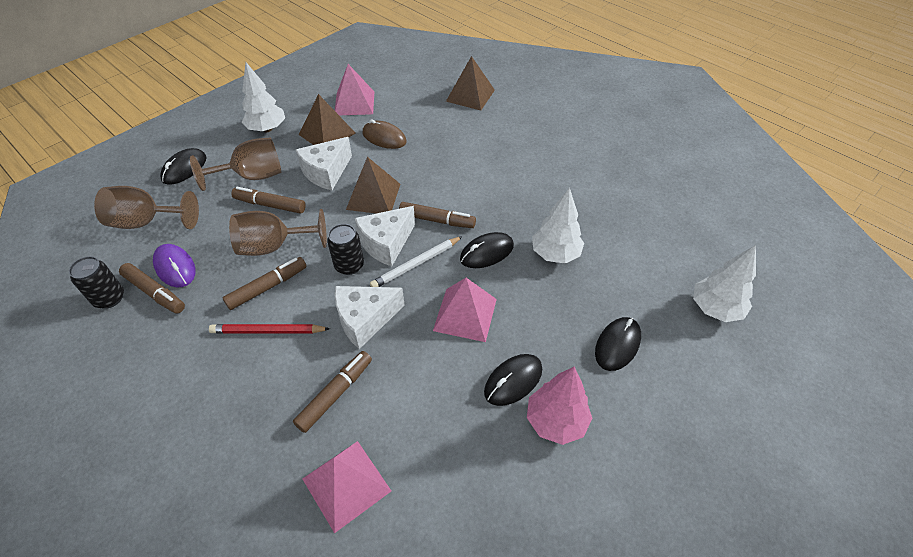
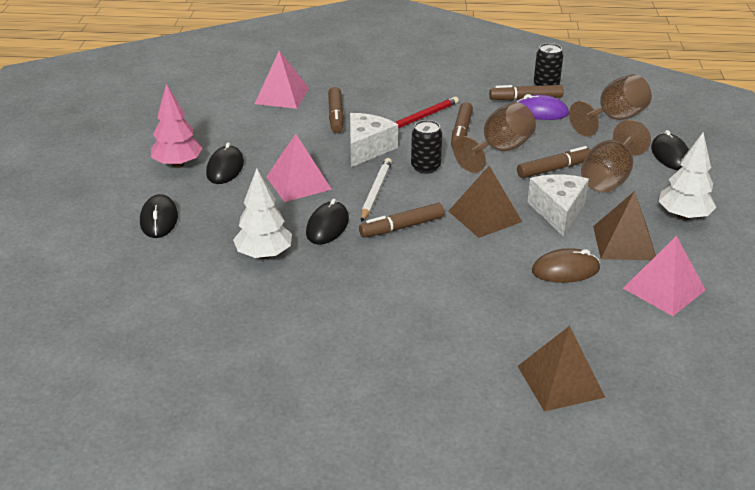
camera: 140 degrees right, 15 degrees down
(386, 243) = (419, 192): white cheese -> none
(715, 309) = (80, 283): white tree -> none

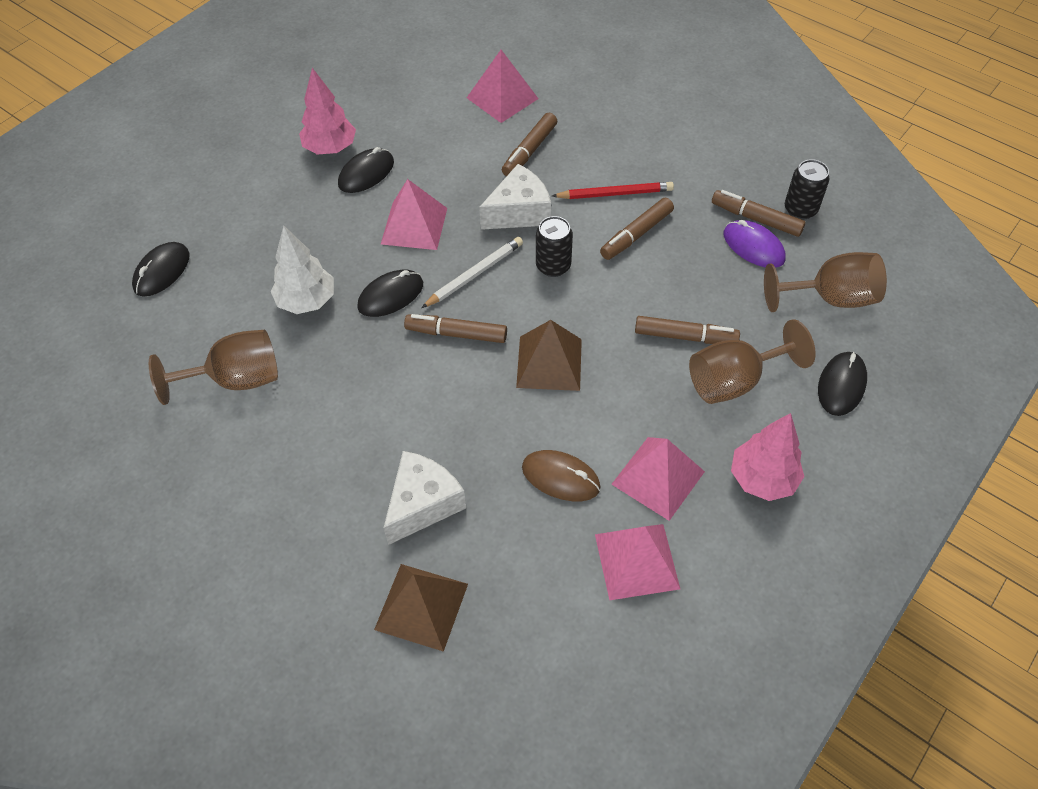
camera: 35 degrees right, 20 degrees up
(159, 219) = (258, 211): black mouse -> black mouse (162, 271)
(500, 150) = (652, 281): brown goblet -> brown goblet (236, 379)
(558, 212) = (629, 398): white cheese -> white cheese (423, 504)
(624, 242) = (658, 477): brown pyramid -> pink pyramid
(683, 216) = (762, 479): white tree -> pink tree

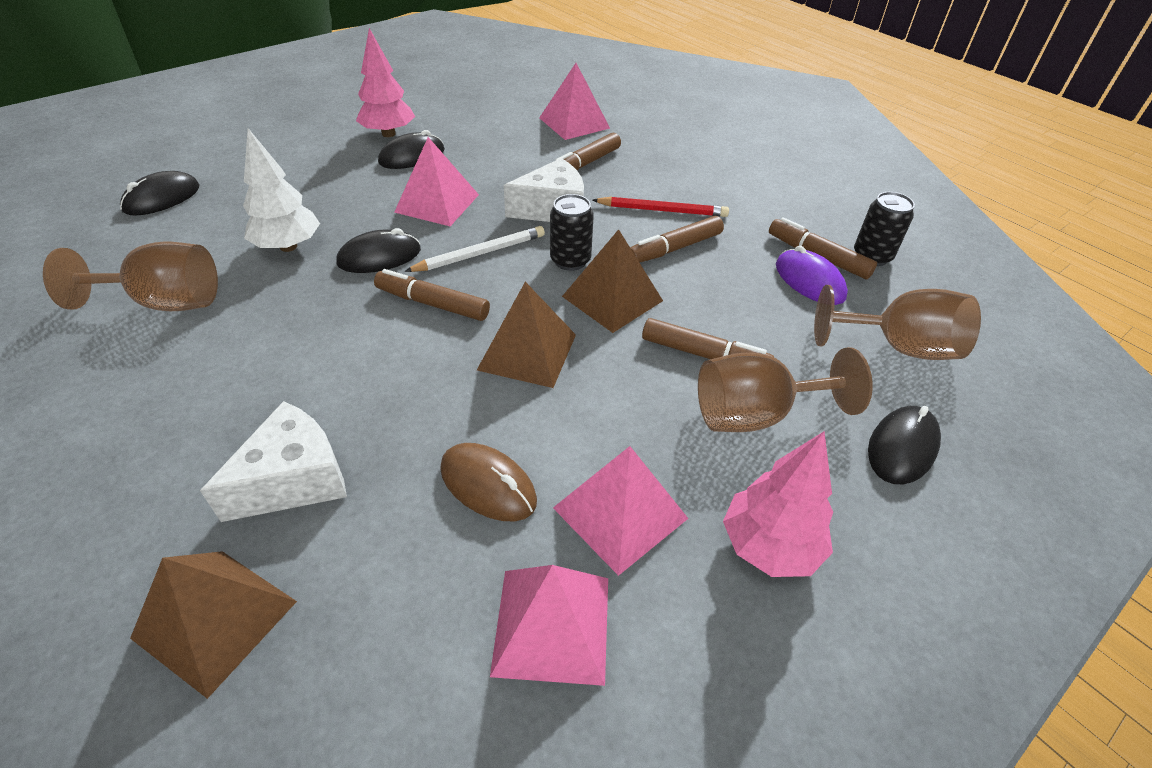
camera: 10 degrees right, 10 degrees down
(599, 298) = (612, 298): none -> brown pyramid

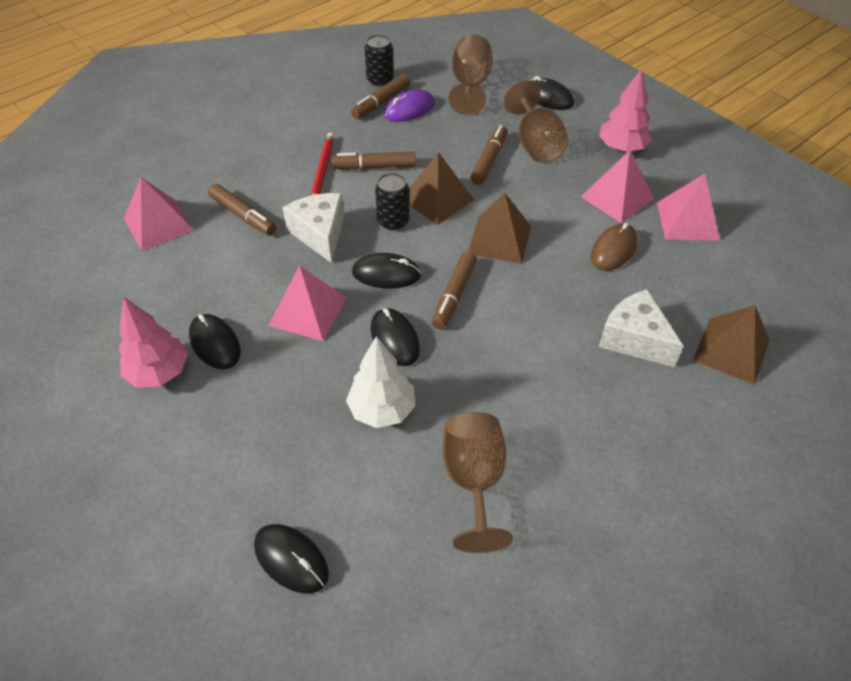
camera: 90 degrees left, 5 degrees up
(480, 253) = (386, 274): white pencil -> black mouse
(675, 248) = (374, 167): brown marker -> brown marker turned 120 degrees clockwise

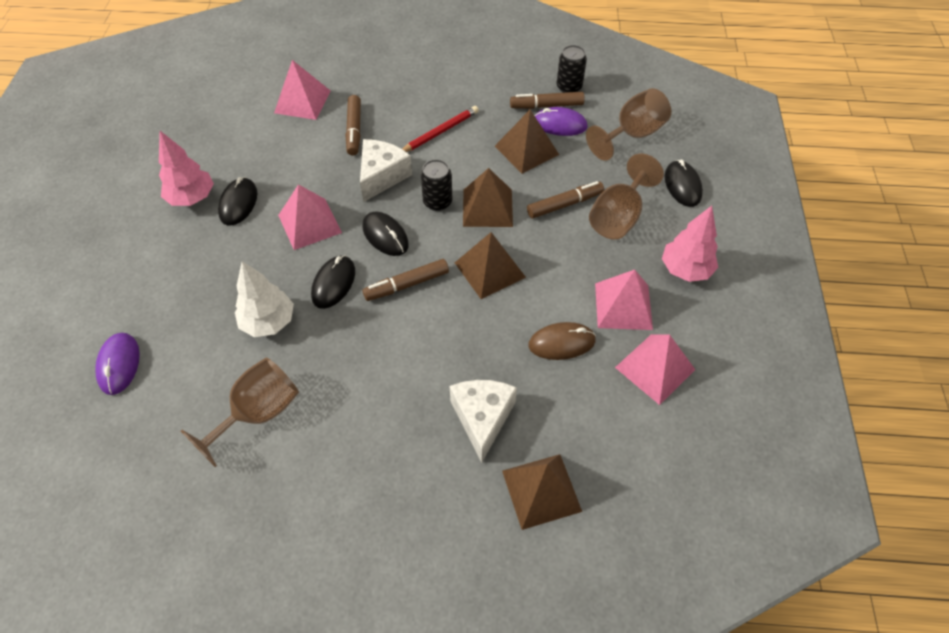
camera: 45 degrees right, 5 degrees up
(291, 559) = (119, 364): black mouse -> purple mouse
(374, 167) = (477, 153): brown marker -> none
(410, 141) = (526, 150): none -> brown pyramid

